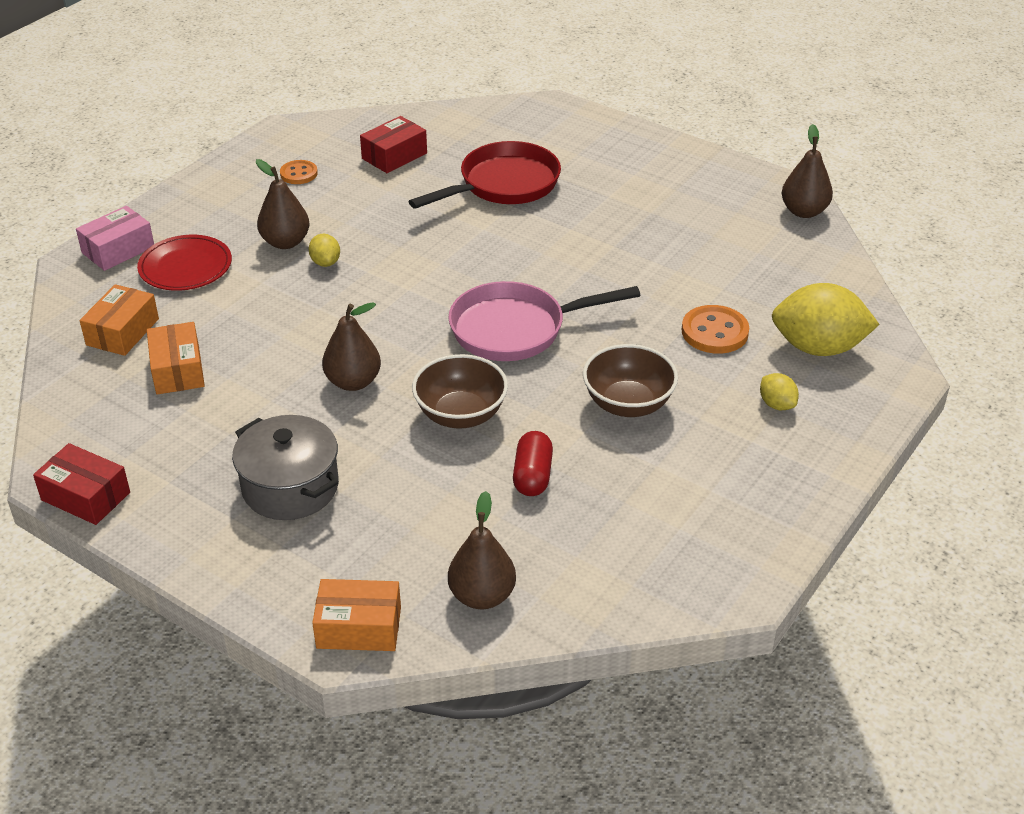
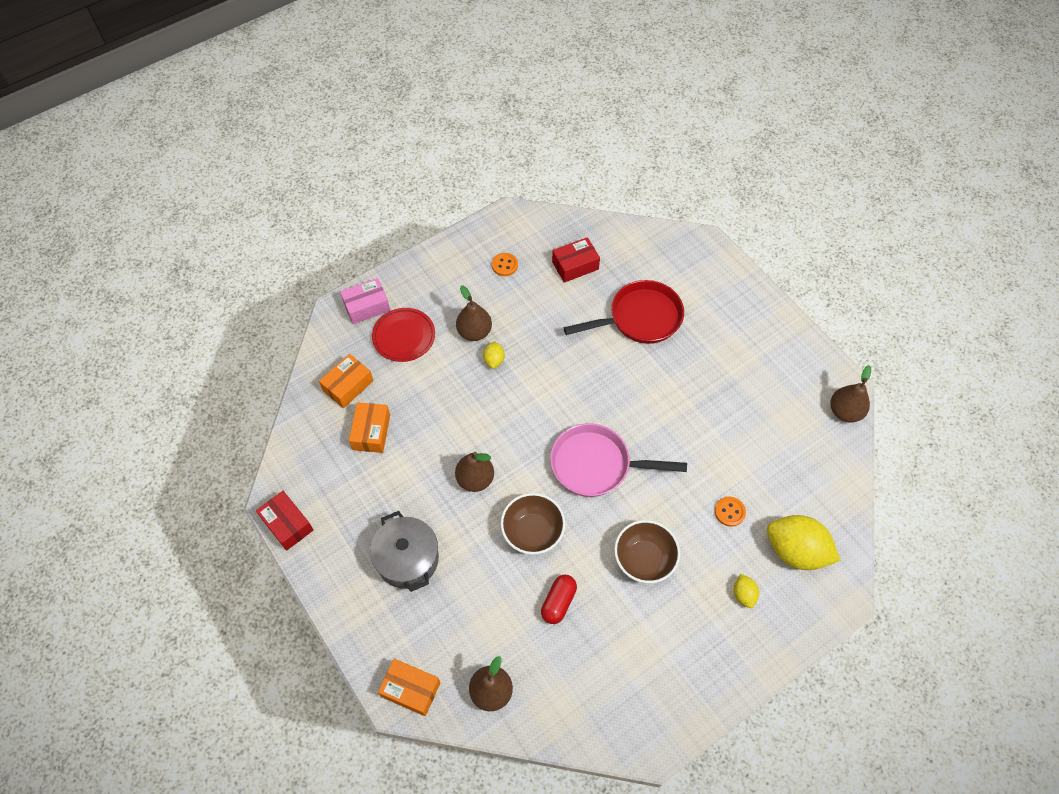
camera: 20 degrees right, 20 degrees up
(714, 332) = (729, 512): orange button -> orange button, size x0.64

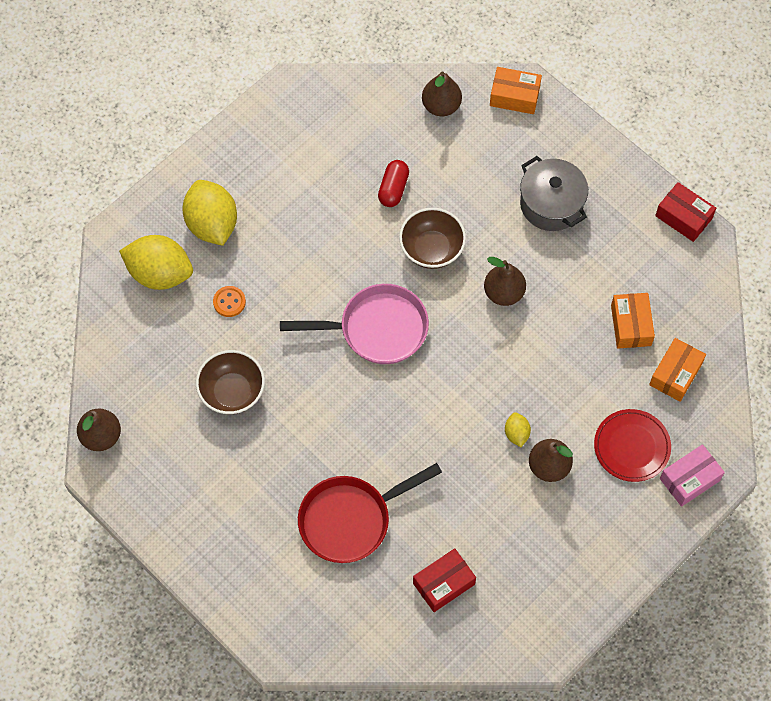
camera: 170 degrees right, 5 degrees up
(504, 265) = (534, 568): orange button -> none
(644, 559) = (314, 241): brown bowl -> brown bowl (232, 392)
(743, 594) = (212, 224): yellow lemon -> yellow lemon, size x2.16

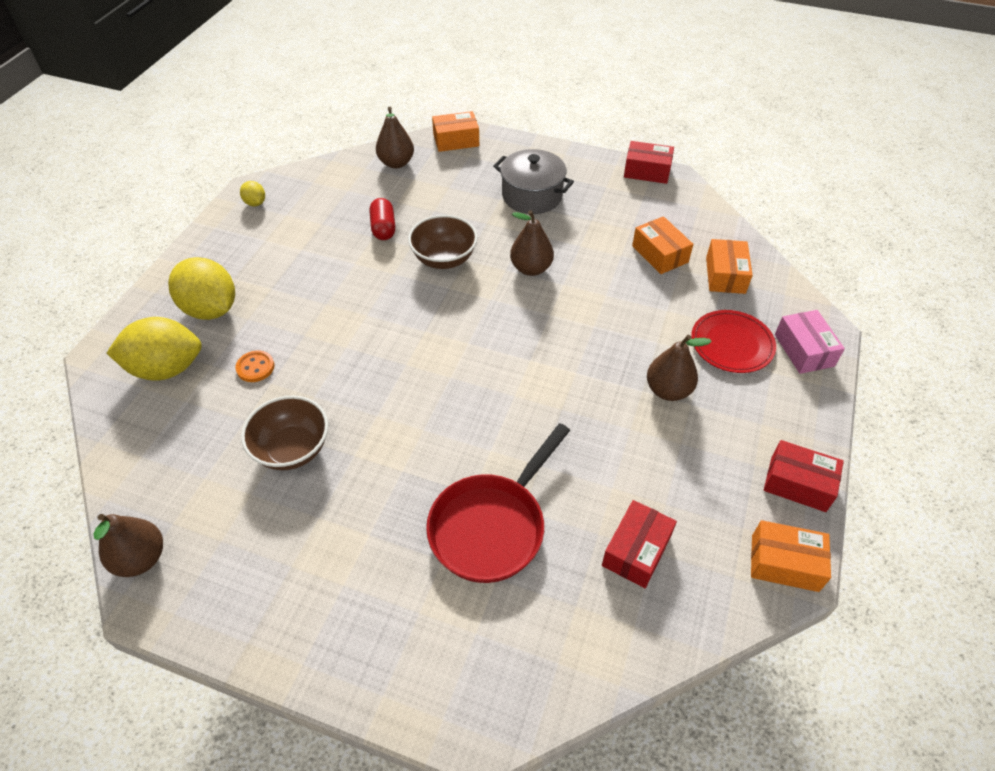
camera: 25 degrees left, 15 degrees down
(377, 329) = (425, 337): pink pan -> none
(516, 434) = (617, 374): yellow lemon -> yellow lemon (255, 203)
(544, 640) = (784, 563): none -> orange box
(597, 588) = (798, 484): none -> red box
(689, 479) = (804, 350): pink box -> pink box turned 45 degrees counterclockwise

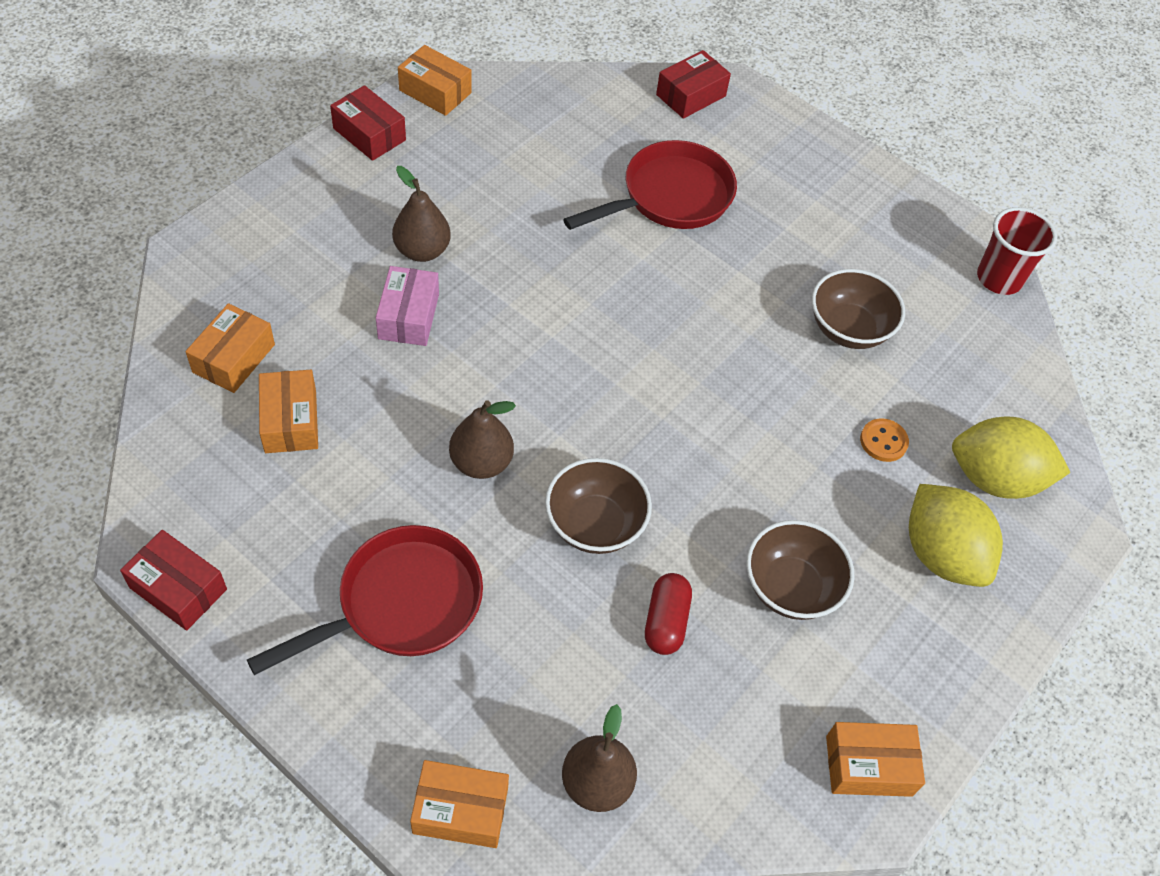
camera: 165 degrees left, 5 degrees up
(141, 559) = (999, 278): brown pear -> red cup
(255, 203) = (868, 766): yellow lemon -> orange box
(312, 263) = (790, 587): none -> brown bowl
(532, 196) = (401, 604): grey pot -> red pan
(636, 550) = (552, 139): red box -> red box (691, 95)
(732, 344) = (309, 272): red plate -> none
(804, 350) = (237, 238): pink box -> pink box (409, 316)

